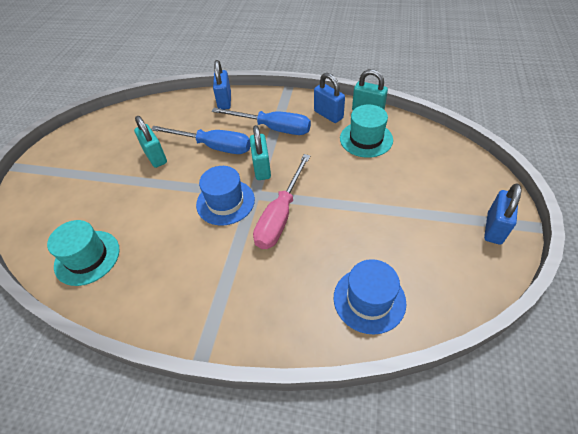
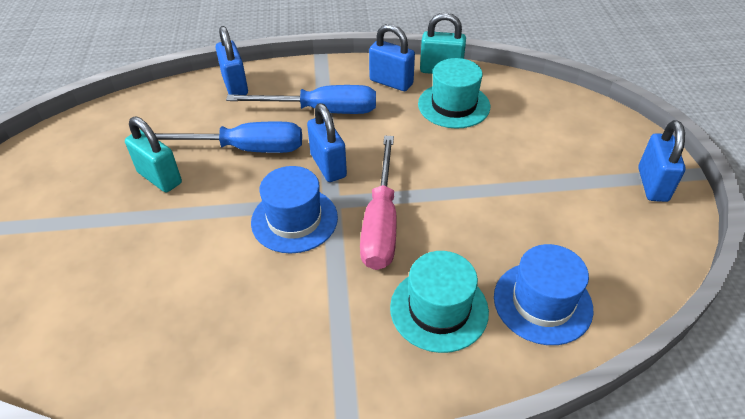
camera: 20 degrees left, 5 degrees down
(87, 257) = (107, 342): turquoise hat -> turquoise hat (439, 309)
(262, 168) = (328, 166): turquoise padlock -> blue padlock

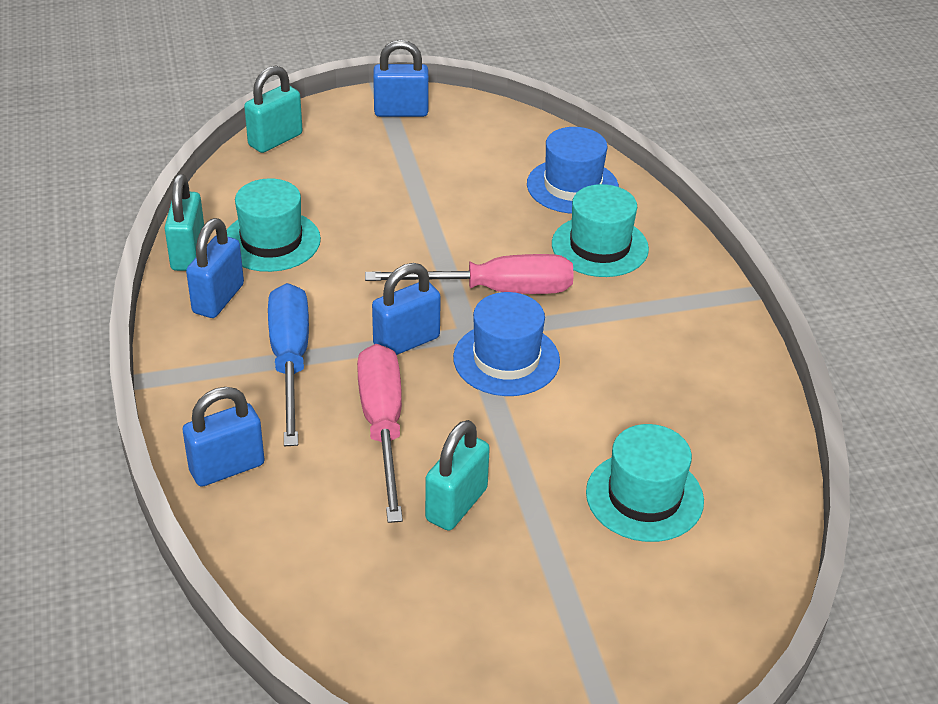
camera: 100 degrees left, 5 degrees down
(115, 283) = (644, 497): none -> turquoise hat
(245, 149) = (383, 427): blue screwdriver -> pink screwdriver
(588, 109) = (275, 140): none -> turquoise padlock

